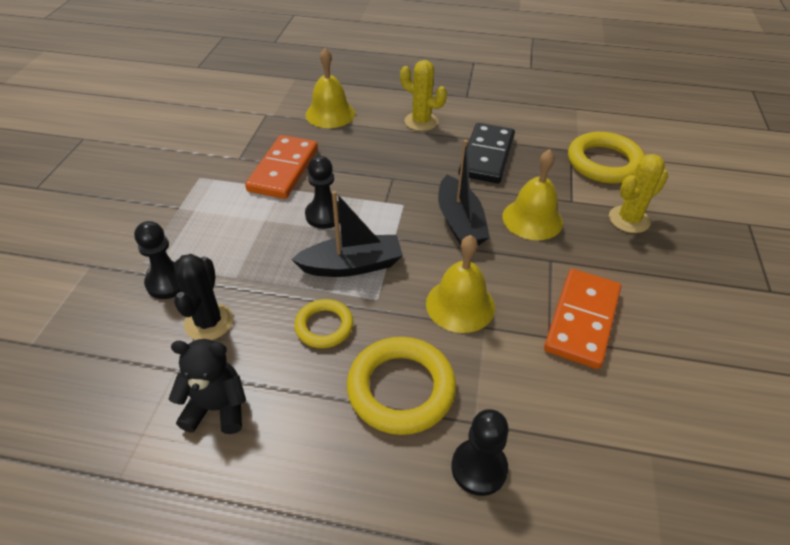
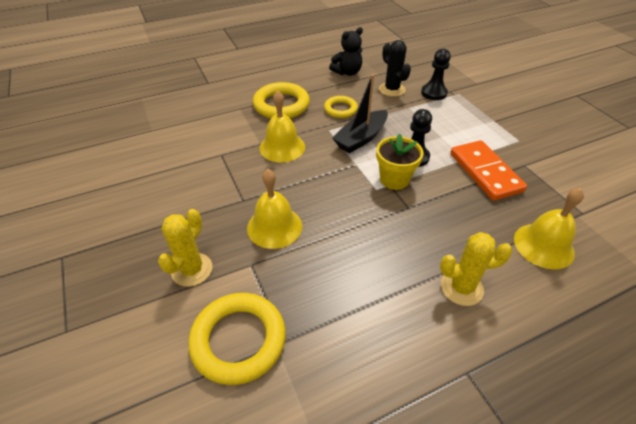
camera: 145 degrees right, 0 degrees up
(374, 204) = (394, 179): none -> yellow flower pot
(459, 222) = (325, 196): black boat -> none
(479, 468) = (228, 97): black pawn -> none
(487, 156) = (359, 276): black domino -> none
(581, 320) = (205, 171): orange domino -> none

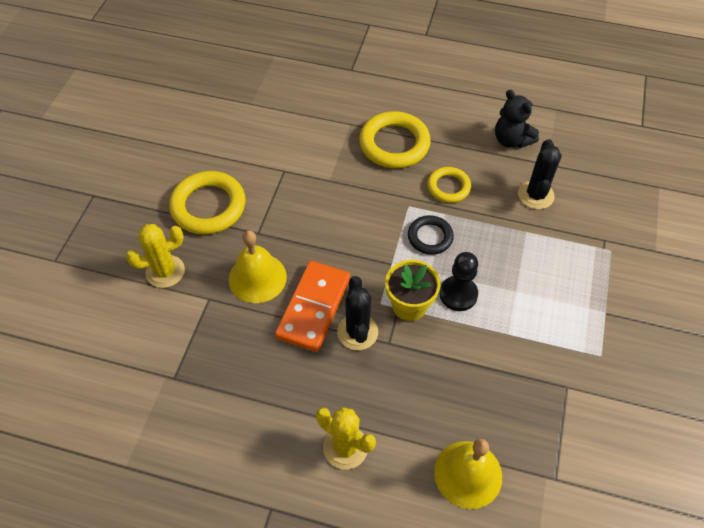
camera: 40 degrees right, 10 degrees up
(238, 340) = (146, 353): yellow ring -> yellow ring (208, 206)
(282, 147) = (344, 197): yellow bell -> none
(347, 72) = (511, 140): black teddy bear -> black teddy bear turned 45 degrees clockwise
(361, 138) = (430, 237): black boat -> black ring
(382, 214) = (357, 332): none -> black cactus
(434, 93) = (580, 230): black pawn -> none
(485, 172) = (510, 363): orange domino -> orange domino (313, 307)

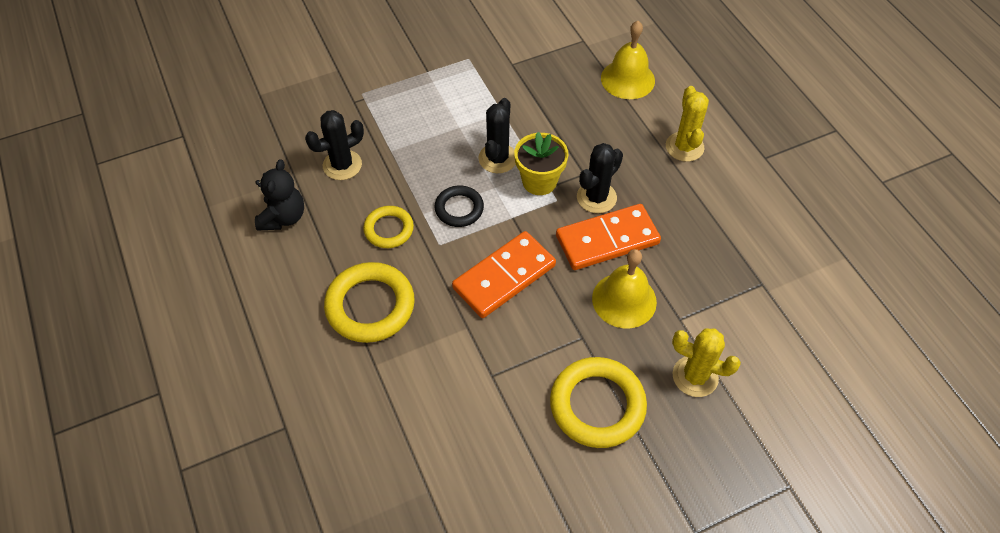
camera: 130 degrees left, 0 degrees up
(346, 224) = (504, 277): none -> orange domino
(458, 294) = (497, 158): black pawn -> black cactus

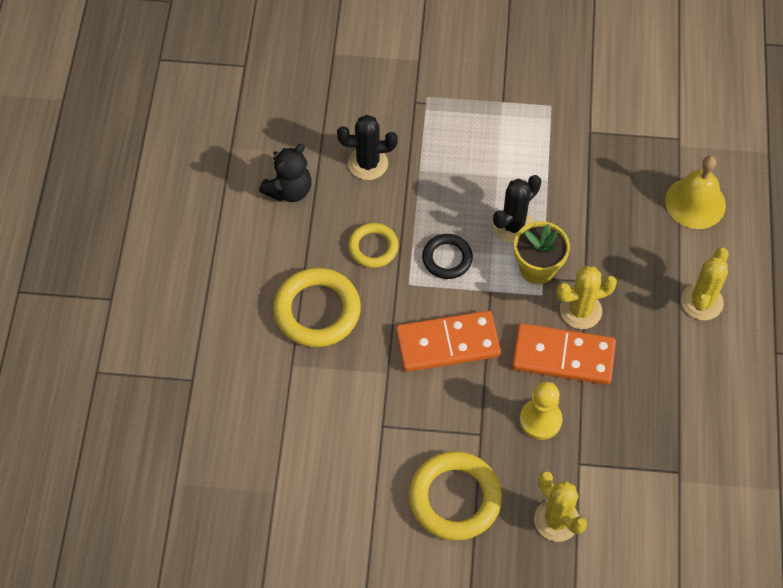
camera: 30 degrees right, 5 degrees up
(596, 197) = (580, 310): black cactus -> yellow cactus
(624, 300) = (540, 420): yellow bell -> yellow pawn

